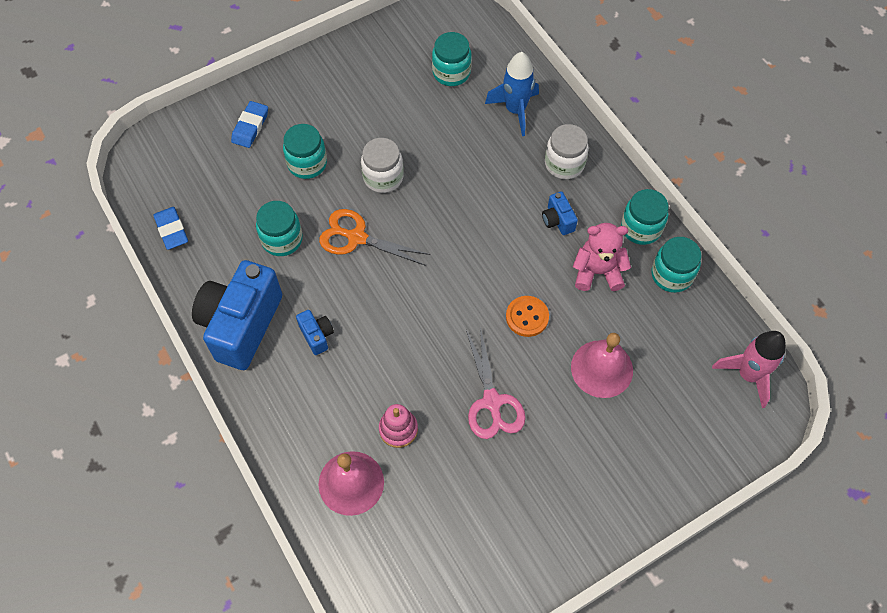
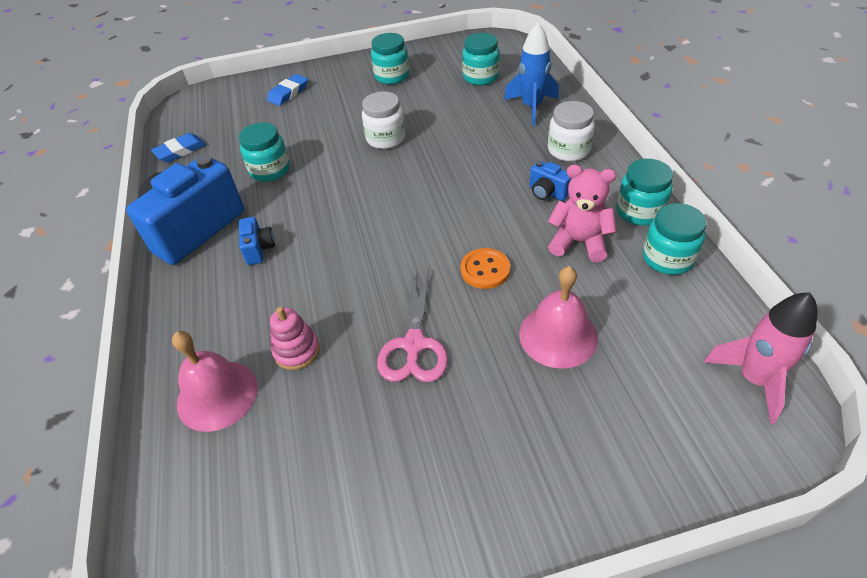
camera: 20 degrees right, 15 degrees down
(171, 230) = (180, 151): blue eraser -> blue eraser turned 60 degrees clockwise
(307, 163) = (322, 121): turquoise jar -> turquoise jar (392, 76)
(357, 237) = (339, 178): orange scissors -> none
(557, 220) = (547, 193): blue camera -> blue camera turned 45 degrees counterclockwise

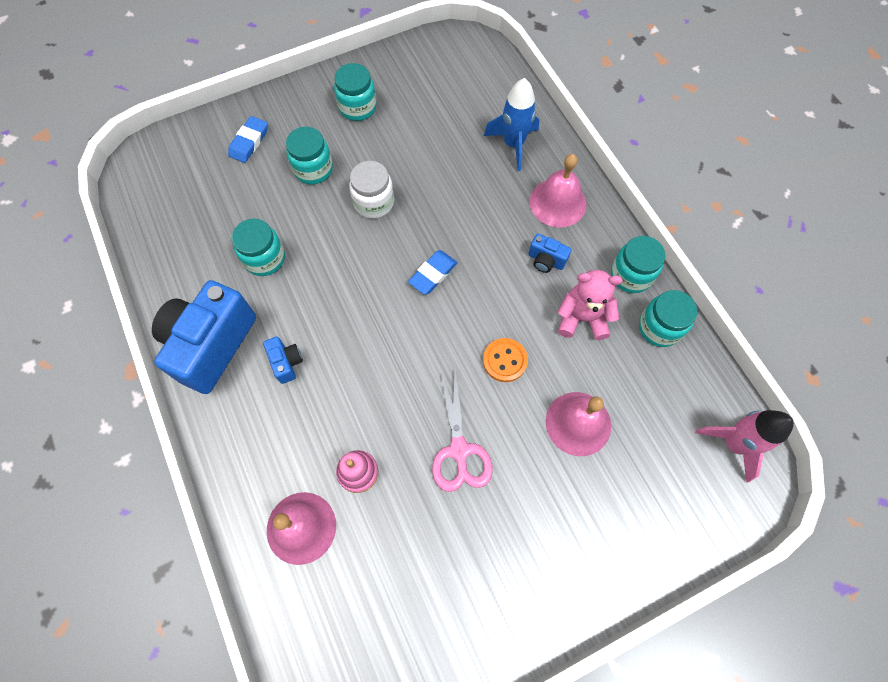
camera: 15 degrees left, 20 degrees up
(180, 151) = (156, 240): blue eraser -> blue eraser (433, 274)
(481, 77) = (453, 102): turquoise jar -> turquoise jar (313, 169)
(568, 150) = (558, 202): white jar -> pink bell

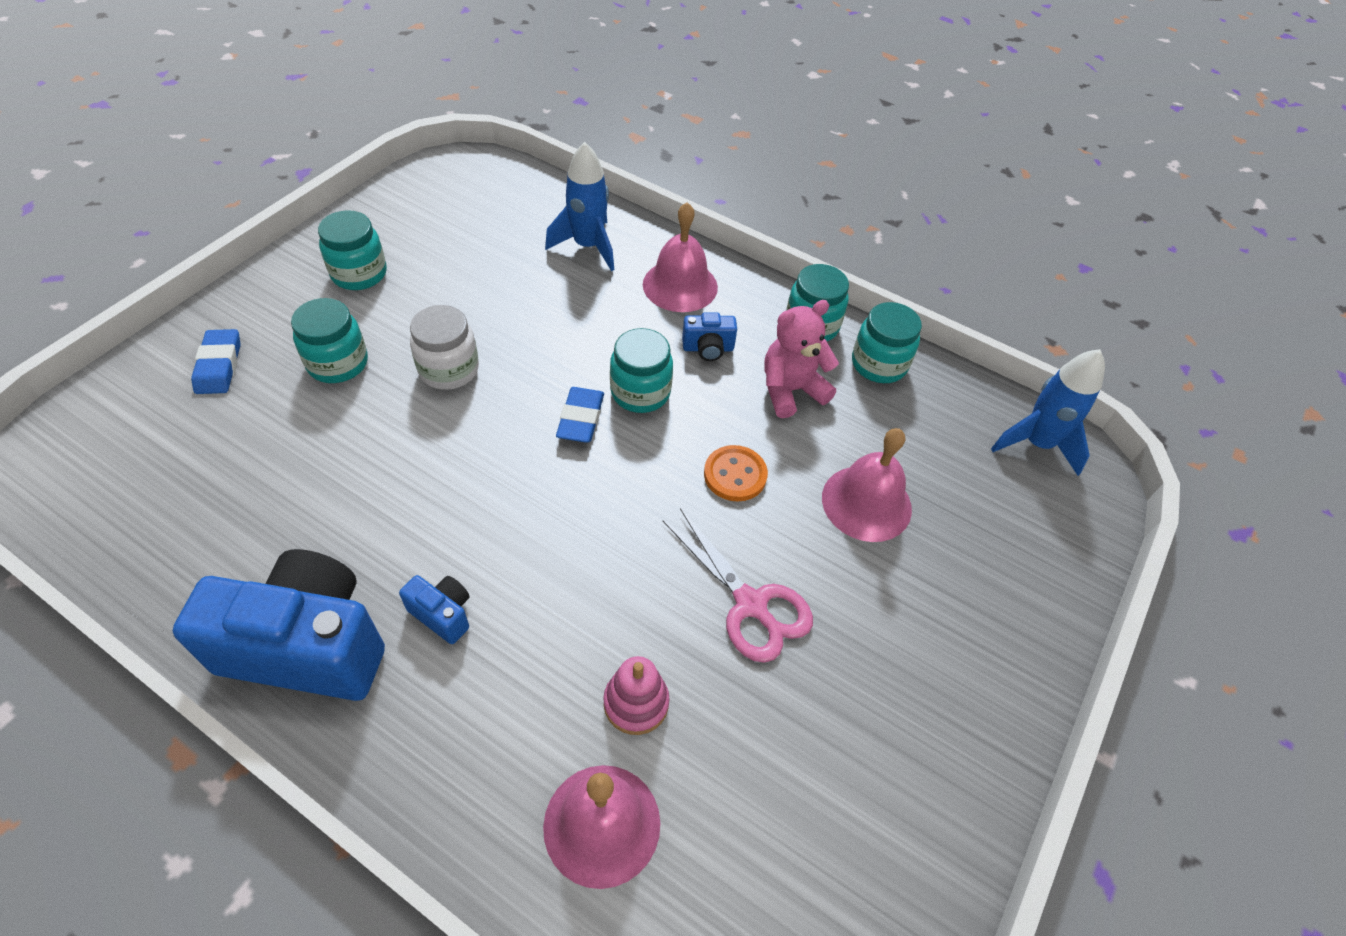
camera: 35 degrees left, 15 degrees down
(211, 345) = (307, 646): blue camera -> blue camera turned 105 degrees clockwise
(264, 258) = (328, 497): turquoise jar -> turquoise jar (640, 392)
(733, 443) = (1036, 444): pink rocket -> blue rocket

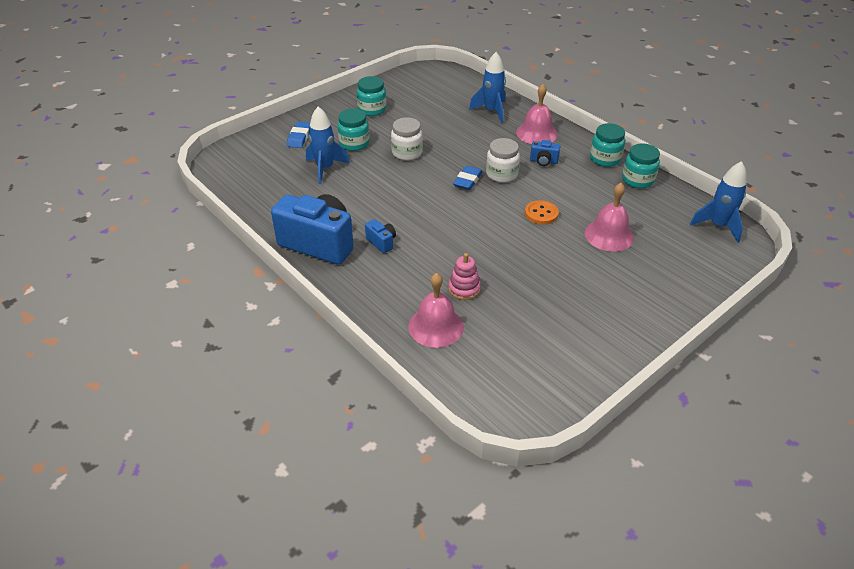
camera: 20 degrees right, 10 degrees down
(287, 438) = (325, 168): none -> blue rocket
(640, 392) = (501, 174): turquoise jar -> white jar
(750, 604) = (532, 264): pink scissors -> none
(791, 390) = (583, 184): pink teddy bear -> none

